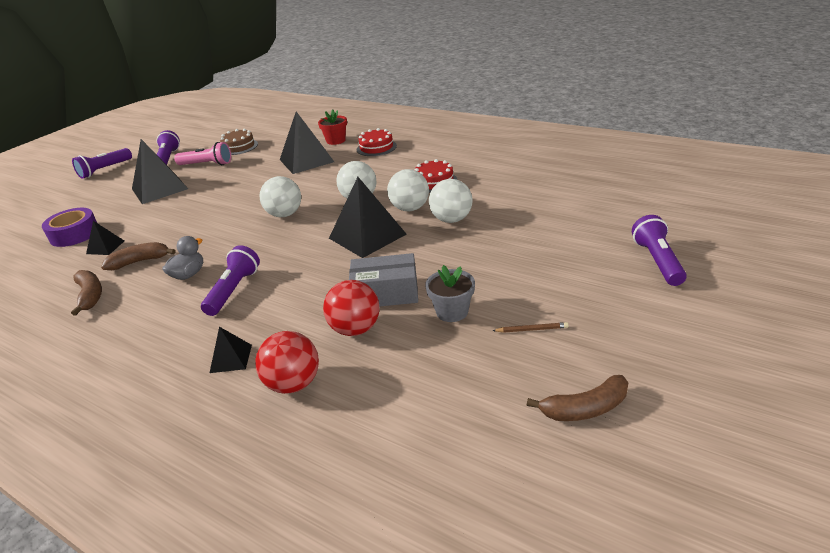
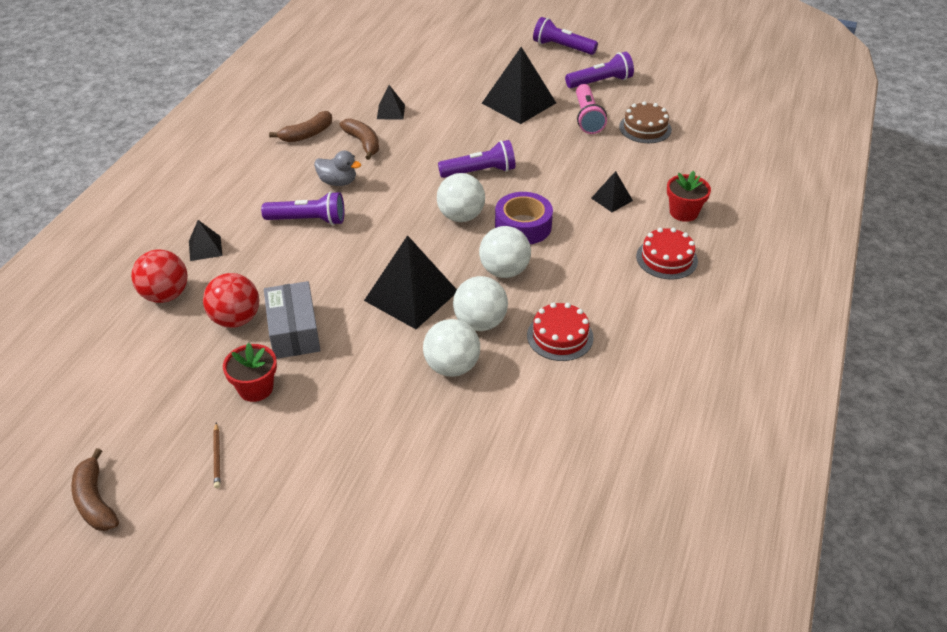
camera: 75 degrees right, 10 degrees up
(74, 234) = (416, 83): purple tape -> purple tape (523, 226)
(306, 160) = (612, 199): black pyramid -> black pyramid, size x0.49
(452, 312) = (255, 388): grey flower pot -> red flower pot
(657, 261) = (344, 589): purple flashlight -> purple flashlight (480, 172)

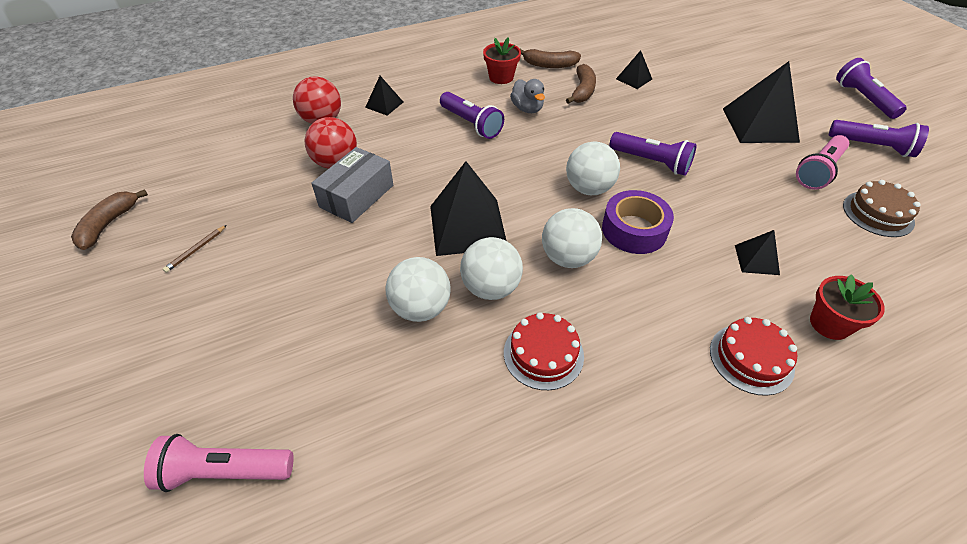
camera: 45 degrees right, 5 degrees up
(255, 388) = (280, 219): red flower pot -> red flower pot (501, 77)
(460, 541) = (224, 471): none -> pink flashlight

